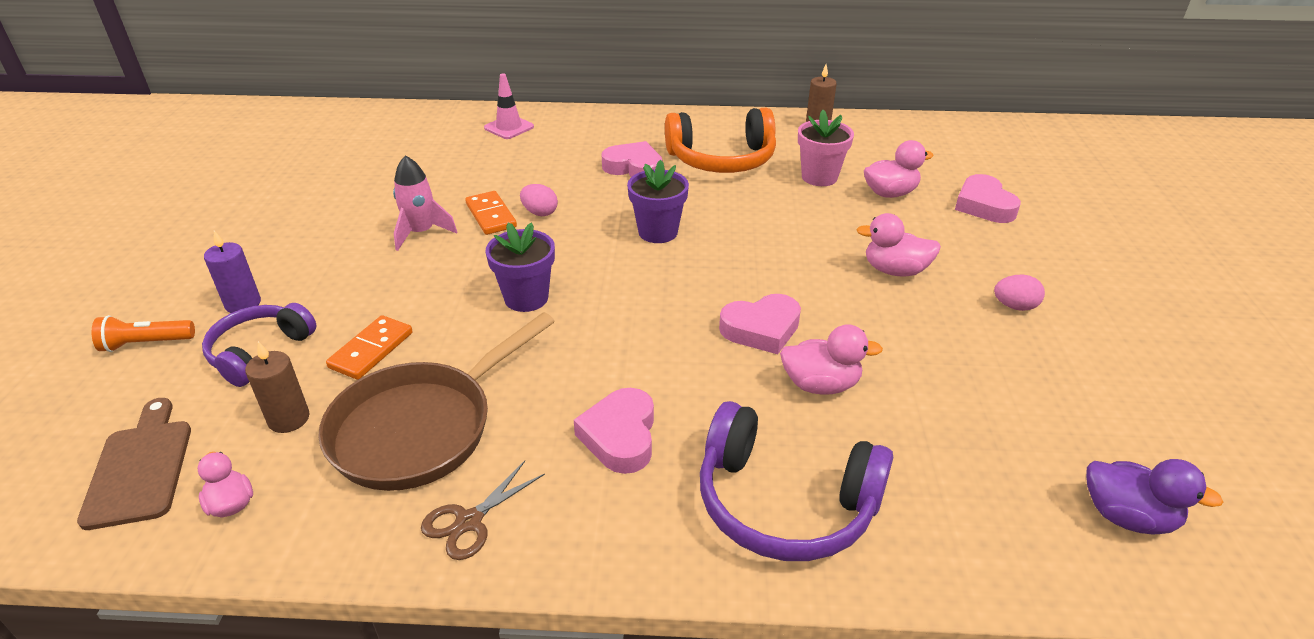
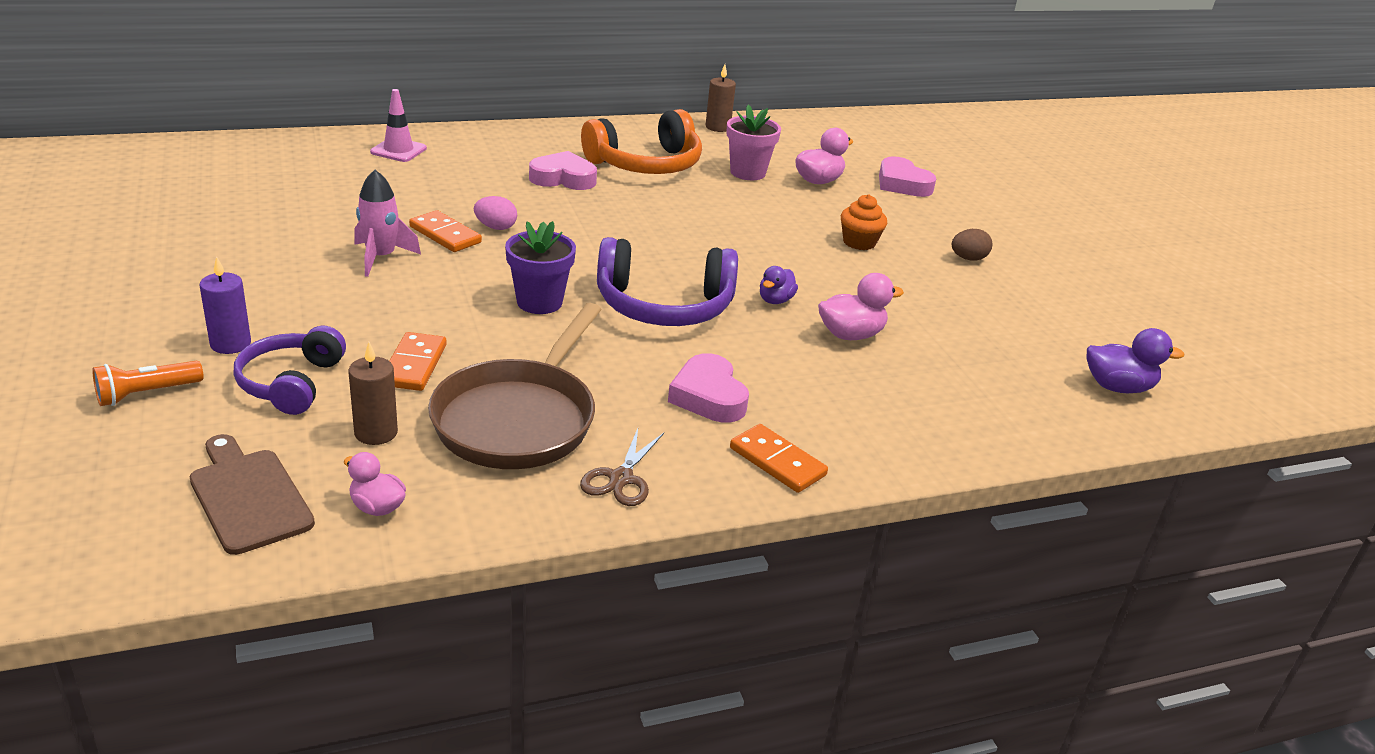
camera: 25 degrees left, 5 degrees down
(643, 536) = (777, 461): none -> orange domino
(658, 232) = (628, 233): purple flower pot -> none
(761, 329) = (775, 300): pink heart -> purple duck
(784, 503) = (874, 420): purple headphones -> purple headphones (664, 306)
(895, 270) = (859, 242): pink duck -> orange cupcake
(1014, 306) = (968, 258): pink egg -> brown egg

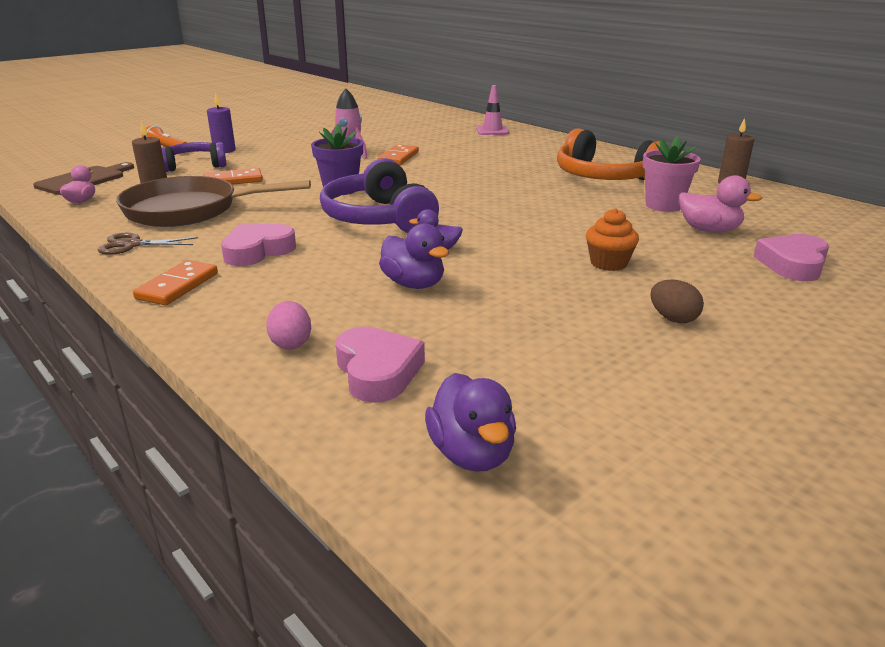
camera: 70 degrees right, 5 degrees down
(496, 227) = (427, 164): pink egg -> pink egg (291, 343)
(563, 178) = (530, 164): pink heart -> pink heart (377, 371)
(850, 335) = (414, 284): pink duck -> purple duck

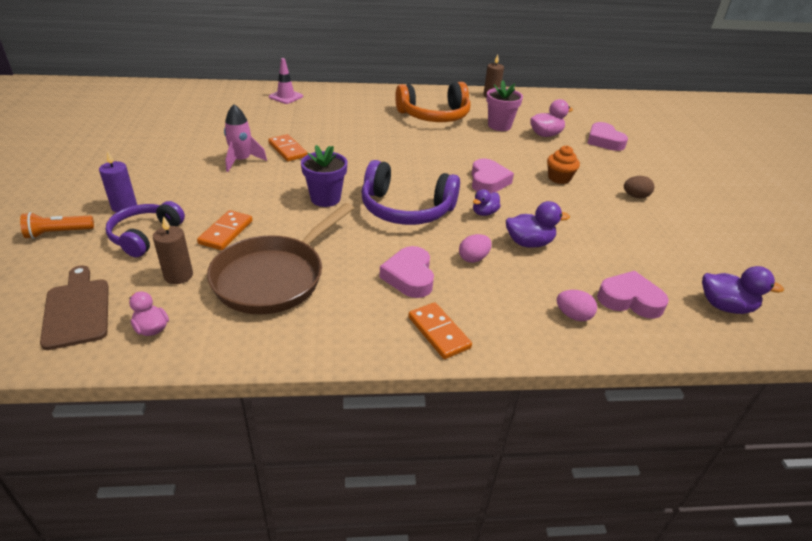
camera: 55 degrees left, 10 degrees up
(132, 245) = (322, 330): brown scissors -> none
(334, 267) = (473, 258): none -> pink egg
(513, 233) = (488, 181): none -> pink heart

